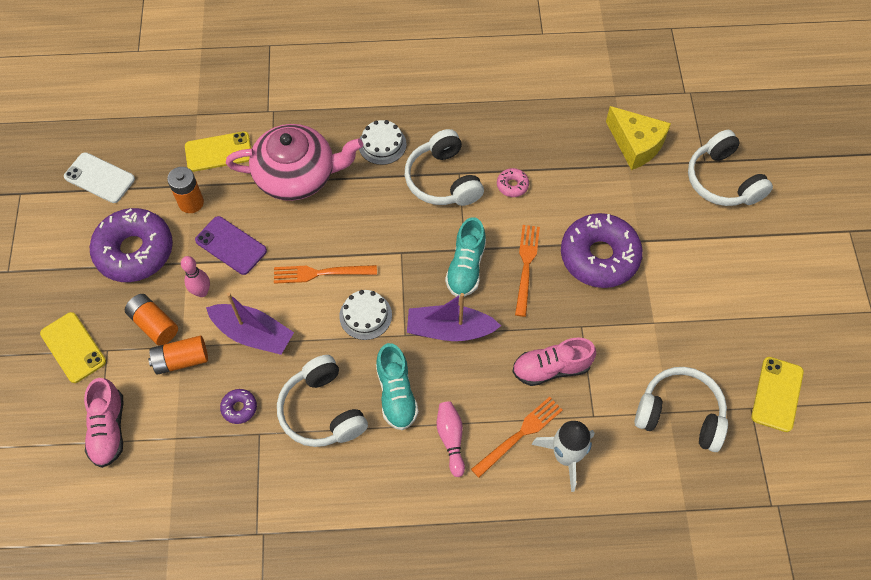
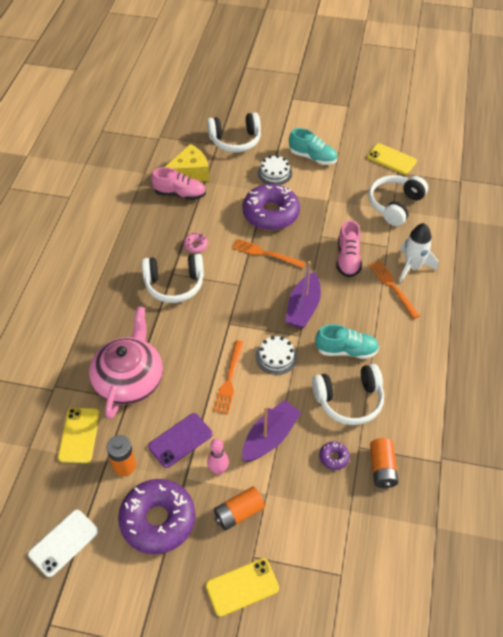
camera: 75 degrees left, 10 degrees down
(108, 429) = (330, 564): pink shoe -> pink shoe (180, 194)
(181, 360) = (279, 495): orange battery -> orange battery (382, 468)
(382, 144) = (125, 315): white cake -> white cake (274, 173)
(451, 439) = (388, 325): pink bowling pin -> none
(466, 267) = (255, 287): turquoise shoe -> turquoise shoe (312, 157)

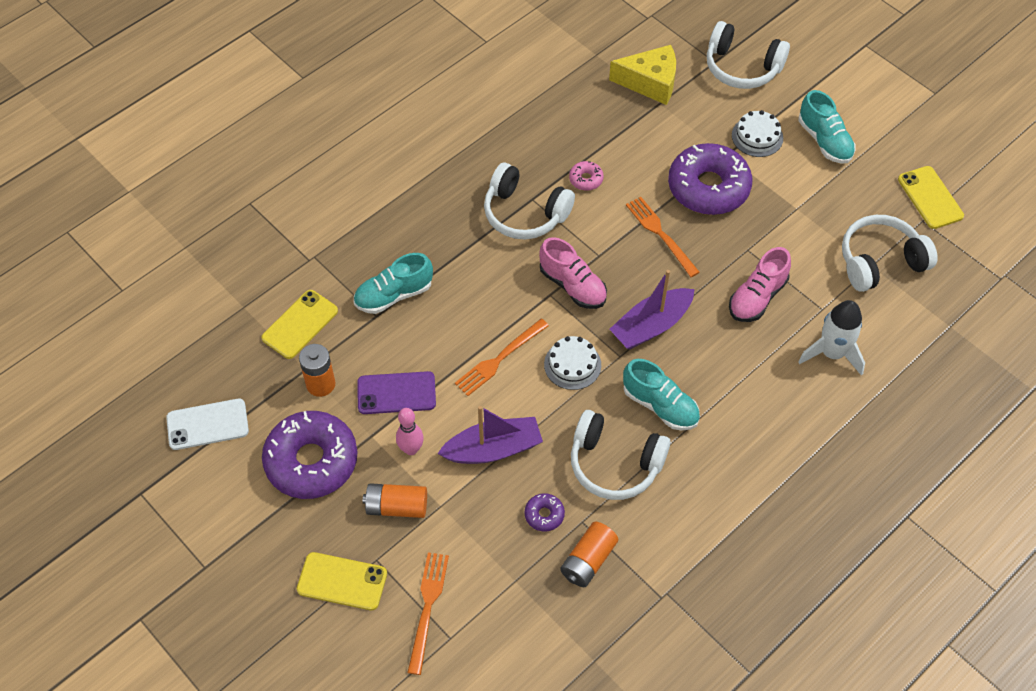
camera: 35 degrees right, 5 degrees up
(129, 379) = (394, 295): pink teapot -> turquoise shoe
(180, 194) = (617, 104): pink shoe -> pink shoe (572, 286)
(392, 287) = (784, 364): orange fork -> orange fork (427, 607)

